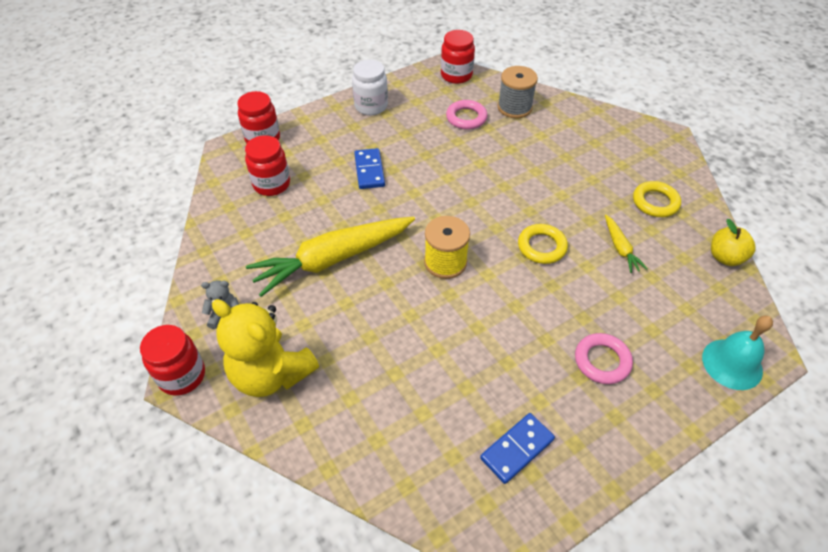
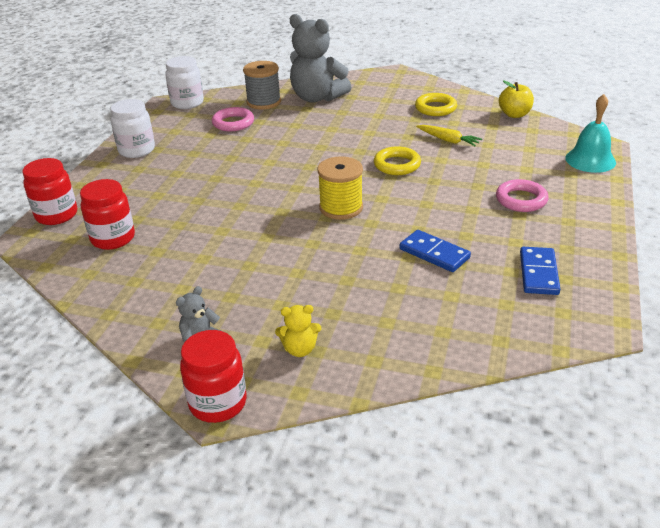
camera: 40 degrees left, 15 degrees down
(271, 373) = (300, 349): yellow teddy bear -> yellow teddy bear, size x0.45
(333, 259) = (246, 254): yellow carrot -> none
(369, 170) = (196, 188): blue domino -> blue domino (434, 253)
(456, 75) = (187, 103): red jar -> white jar
(563, 127) = (317, 97): none -> grey teddy bear

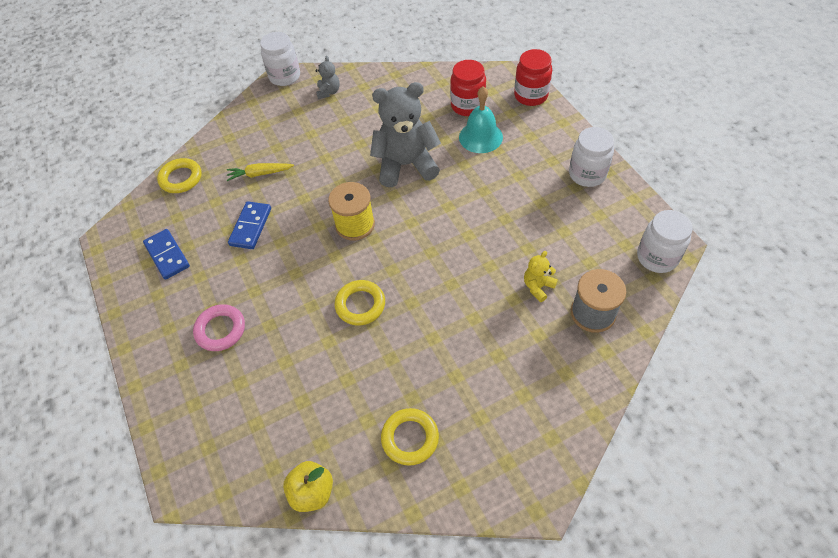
camera: 140 degrees right, 20 degrees up
(218, 403) = (285, 76): red jar -> white jar
(233, 123) = (570, 260): pink ring -> none
(300, 349) = (273, 119): yellow teddy bear -> yellow teddy bear (538, 287)
(317, 97) = (554, 363): grey teddy bear -> grey teddy bear (406, 165)
(434, 253) = (250, 227): blue domino -> blue domino turned 75 degrees counterclockwise
(448, 140) = (346, 379): yellow carrot -> yellow carrot (260, 174)
(473, 343) = (181, 178): none -> yellow ring
(590, 160) = (183, 444): turquoise bell -> turquoise bell (480, 137)

